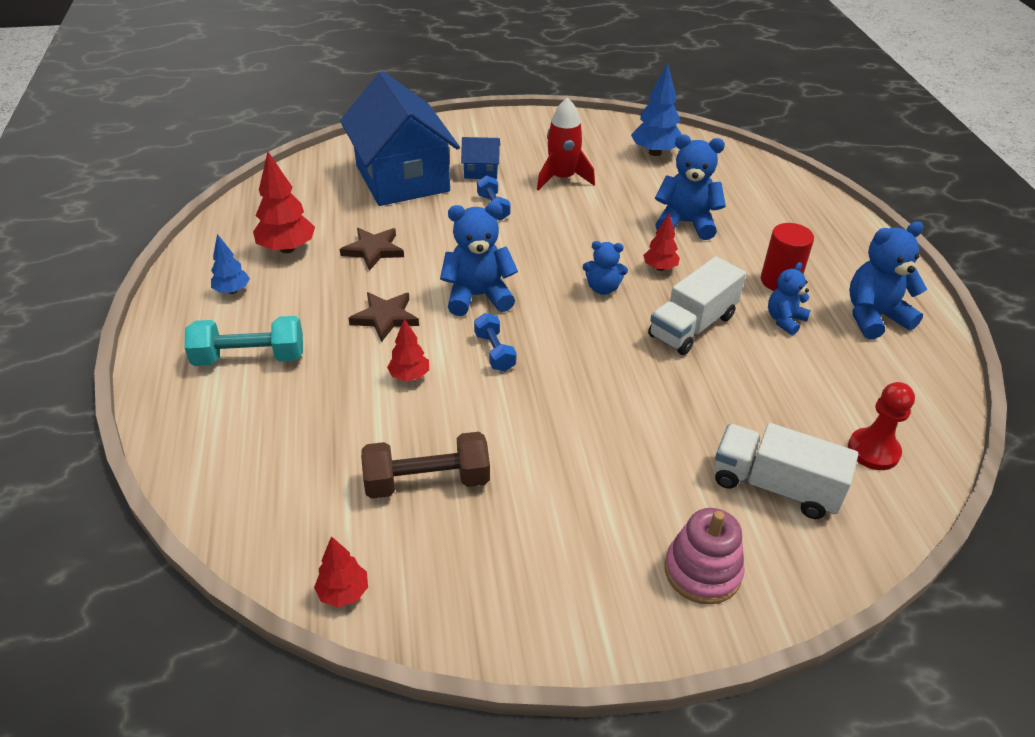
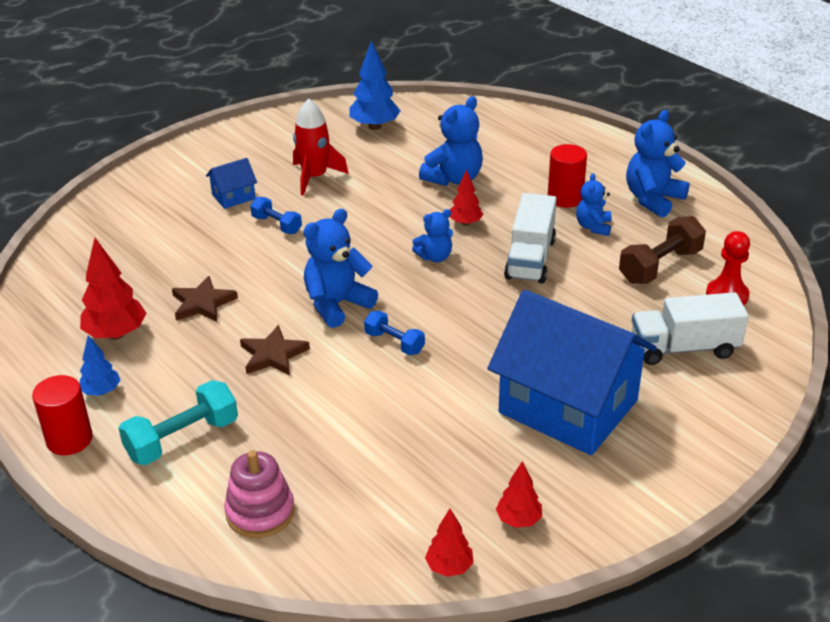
camera: 30 degrees left, 5 degrees down
(173, 319) = (69, 439): none -> red cylinder
(402, 178) = (164, 230): blue house -> blue house (568, 406)
(409, 376) = (342, 391): red tree -> red tree (518, 520)
(427, 481) = (435, 461): brown dumbbell -> brown dumbbell (660, 266)
(685, 223) = (454, 179): blue teddy bear -> blue teddy bear turned 150 degrees clockwise
(702, 571) = (684, 426): pink stacking toy -> pink stacking toy (260, 512)

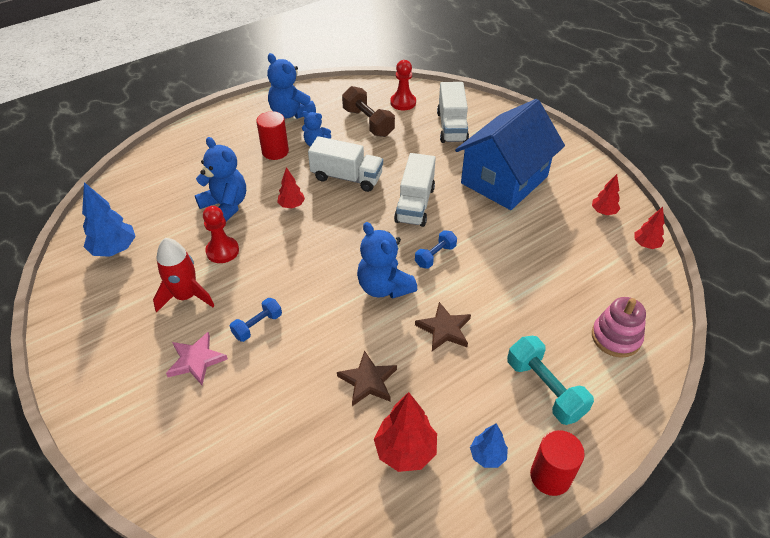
camera: 85 degrees left, 10 degrees up
(233, 196) = (196, 360): blue house -> pink star
(381, 188) = (222, 251): none -> red pawn
(435, 257) = (333, 226): blue teddy bear -> none
(490, 320) = (415, 204): none -> white truck

